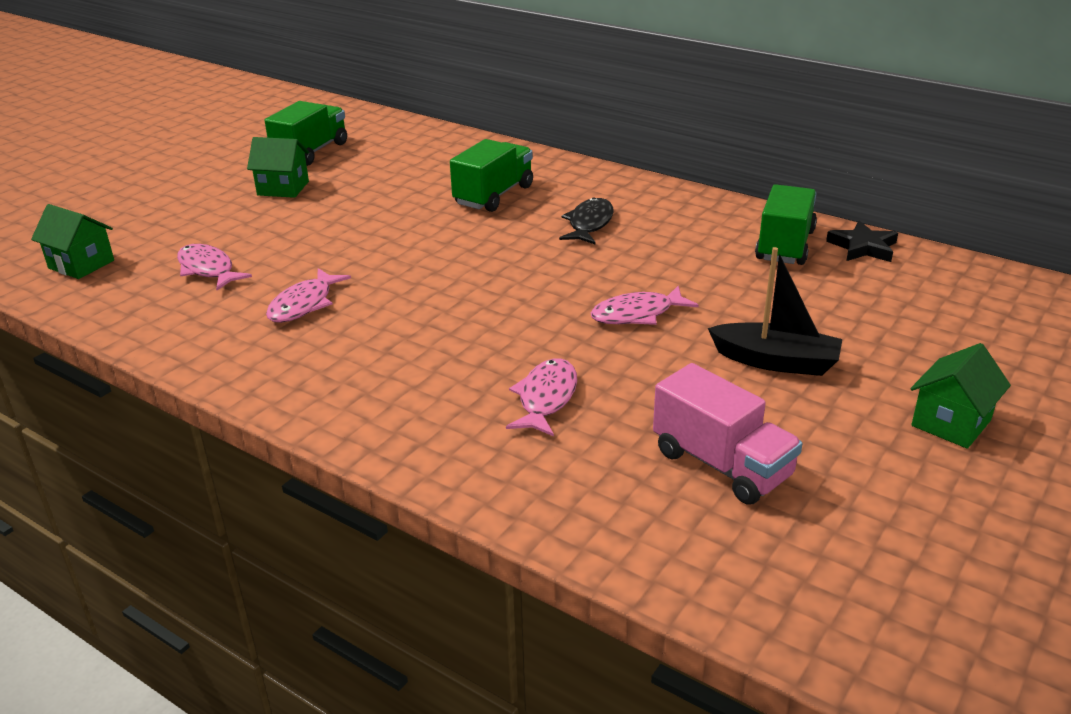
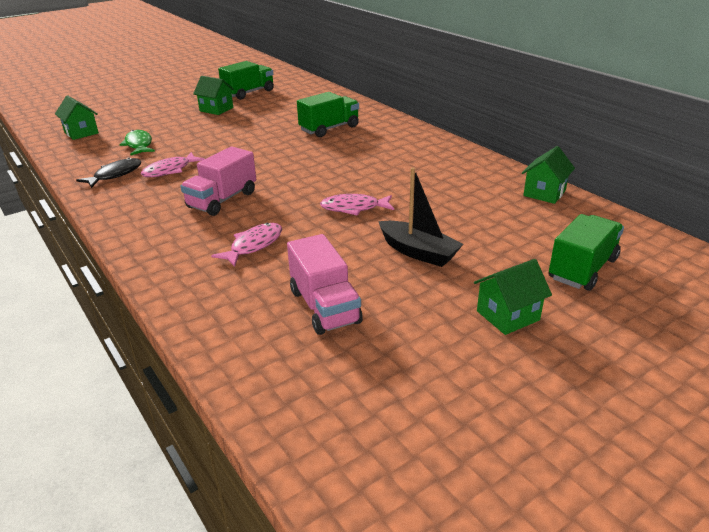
camera: 20 degrees right, 0 degrees up
(208, 269) = (139, 145): pink fish -> green fish
(434, 337) = (222, 200): none -> pink truck
(589, 224) = (372, 152): black fish -> black fish (115, 175)
(785, 245) = (489, 184): green truck -> green truck (582, 269)
(863, 247) = (544, 193): black star -> green house

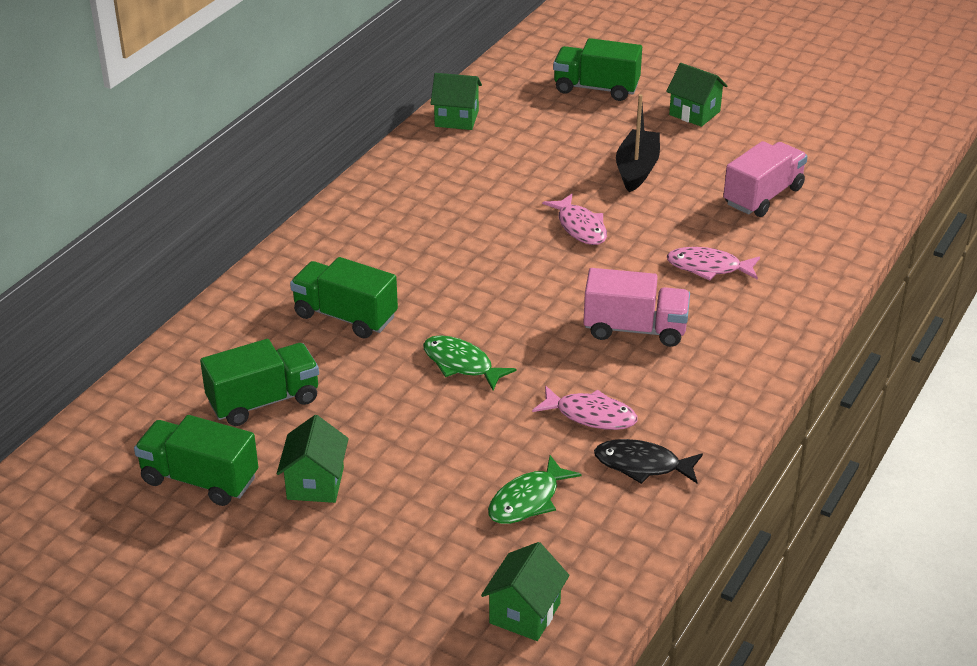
camera: 115 degrees left, 5 degrees up
(255, 148) = (461, 364): none -> green fish
(283, 107) = (264, 401): none -> green truck

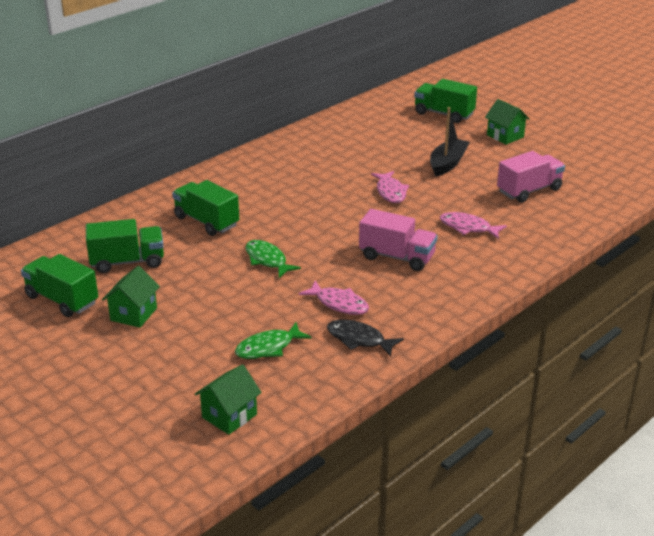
camera: 15 degrees right, 5 degrees down
(456, 119) = (340, 120): green house -> none

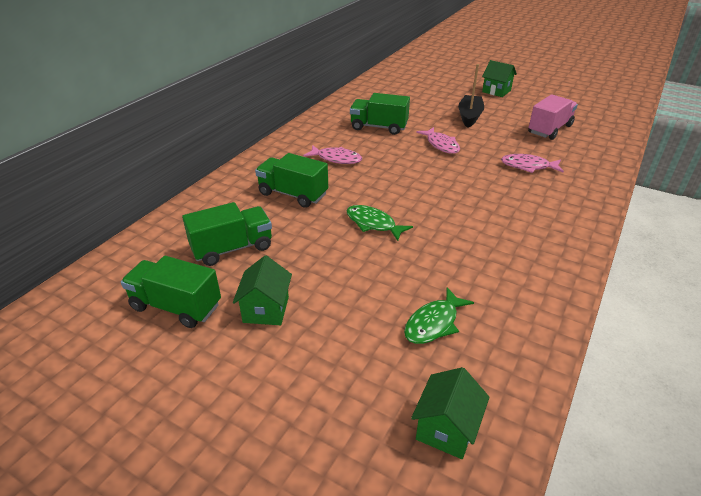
camera: 15 degrees left, 5 degrees up
(339, 304) = (471, 258): pink fish -> pink fish (336, 159)
(359, 339) = (517, 295): black fish -> none
(397, 257) = (489, 202): pink truck -> none
(444, 114) = (438, 80): green truck -> green truck (379, 127)

